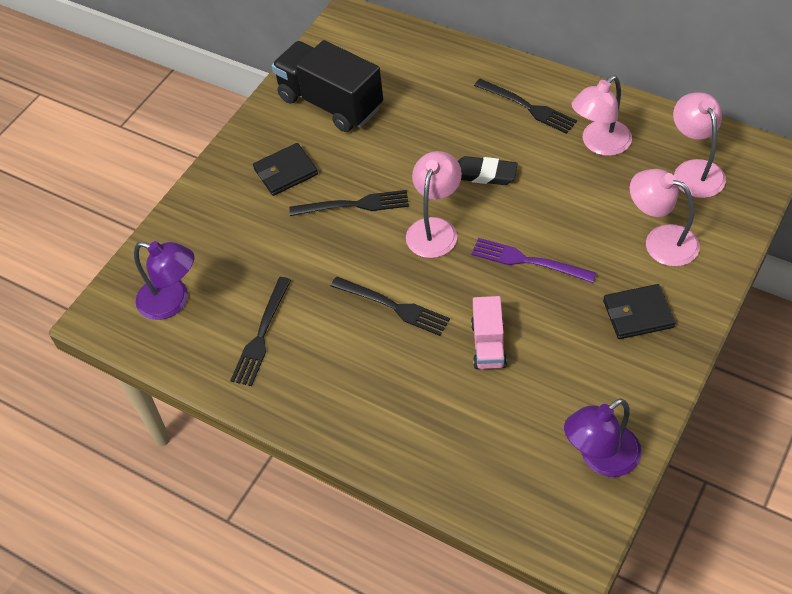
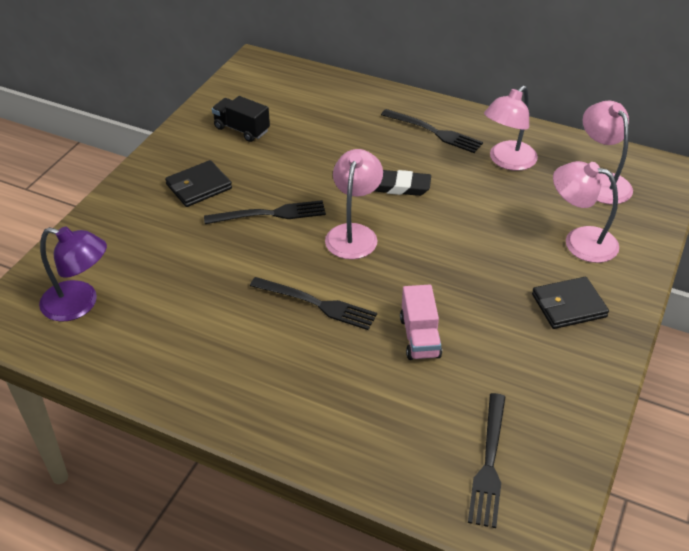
camera: 10 degrees left, 10 degrees down
(261, 336) = (177, 334): black fork -> black fork (489, 464)
(330, 103) = (242, 129): black truck -> black truck, size x0.53
(527, 261) = (450, 260): purple fork -> none
(600, 458) = (552, 444): purple lamp -> none

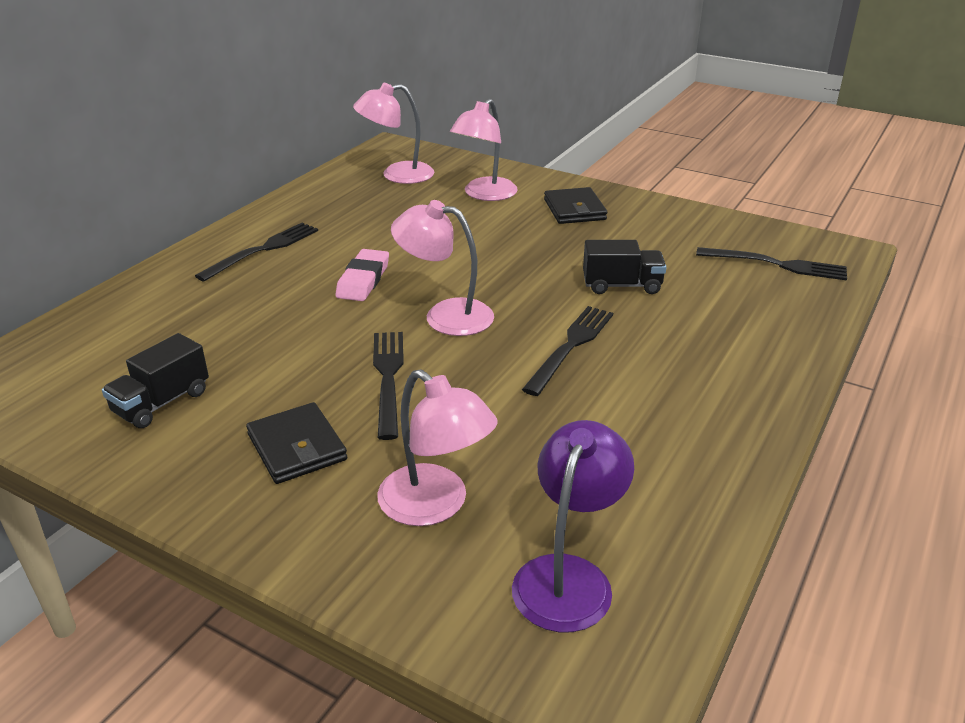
camera: 85 degrees left, 10 degrees down
(399, 186) = (363, 280): black eraser -> pink eraser
(419, 337) = (621, 285): pink truck -> black truck
(507, 161) = (343, 214): pink lamp -> pink lamp (435, 505)

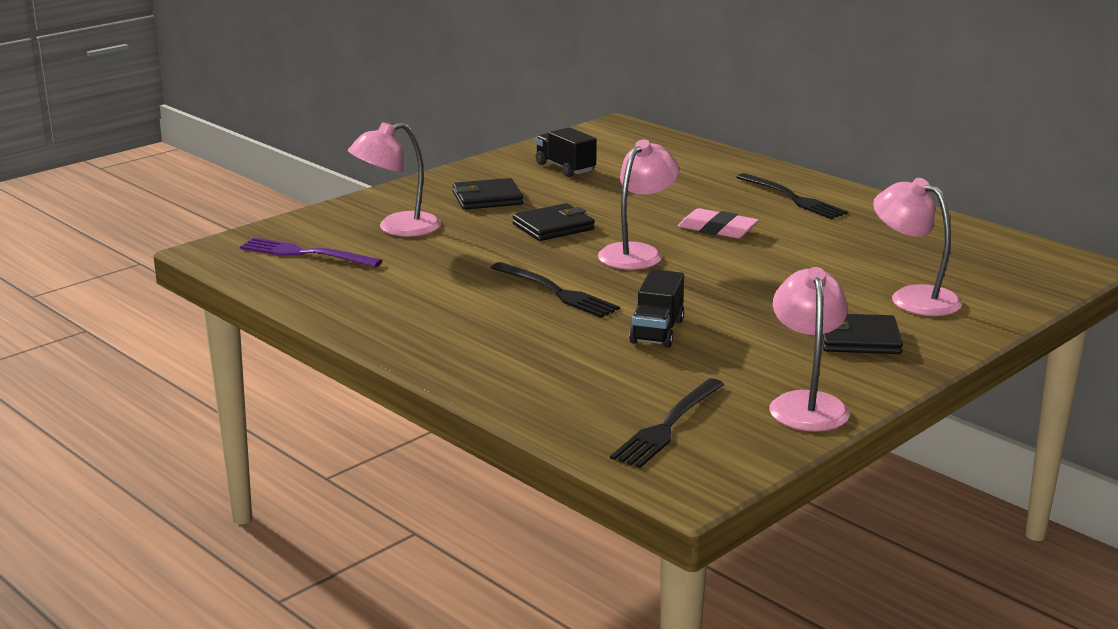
camera: 105 degrees right, 10 degrees down
(388, 377) = (553, 227): black fork -> black wallet
(397, 175) = (979, 260): pink lamp -> pink lamp (806, 404)
(568, 576) = (304, 253): purple lamp -> purple fork

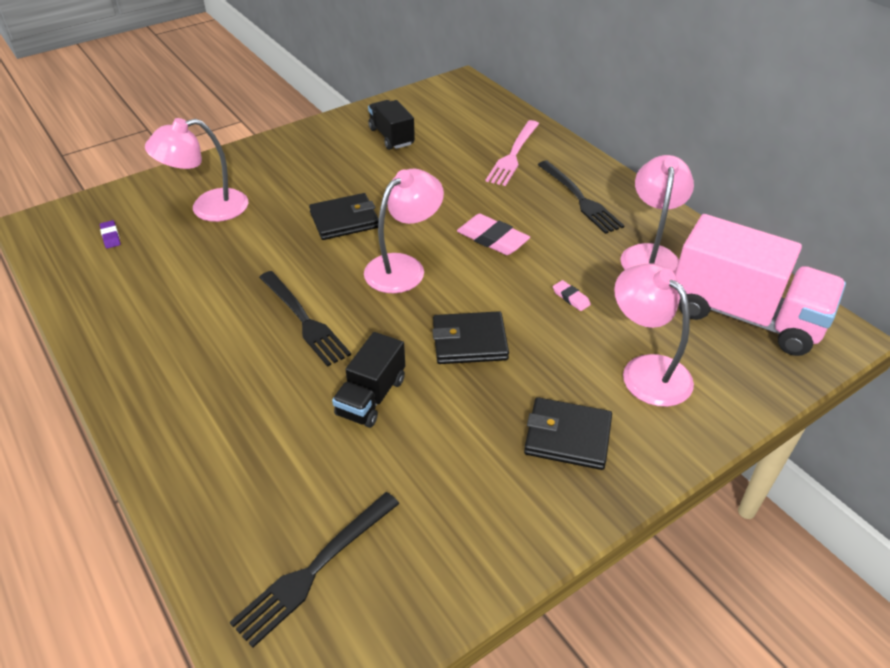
camera: 10 degrees right, 20 degrees up
(304, 253) = (110, 236): purple fork -> purple eraser
(487, 198) = (305, 173): black wallet -> black wallet (469, 341)
(706, 173) = (513, 156): none -> pink fork
(806, 404) = (473, 549): pink lamp -> pink lamp (650, 255)
(818, 260) = (571, 298): none -> pink eraser
(991, 260) = (744, 316): none -> pink truck

